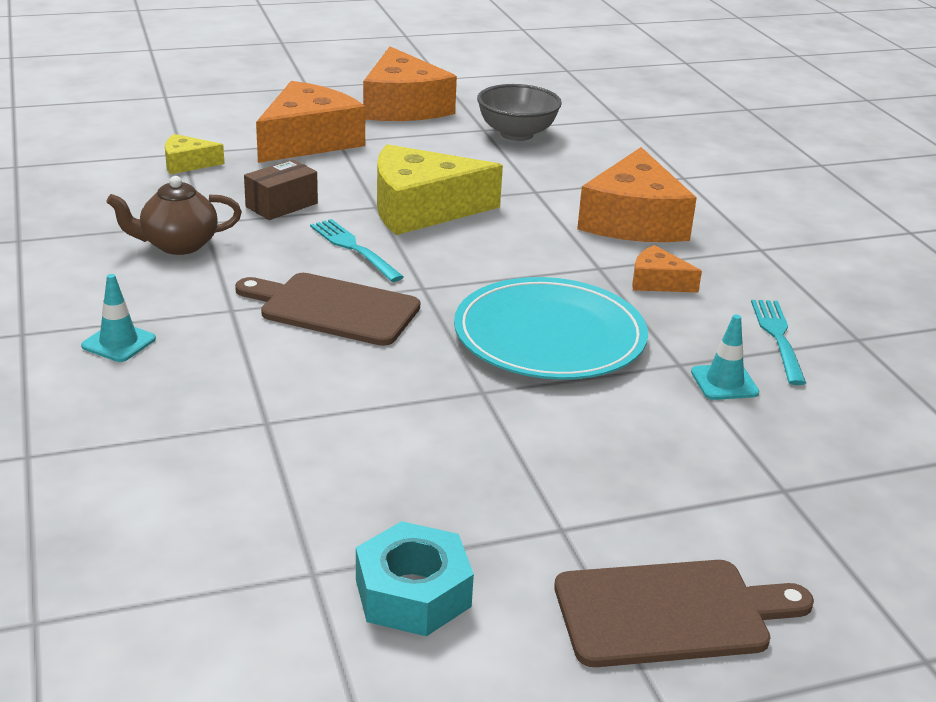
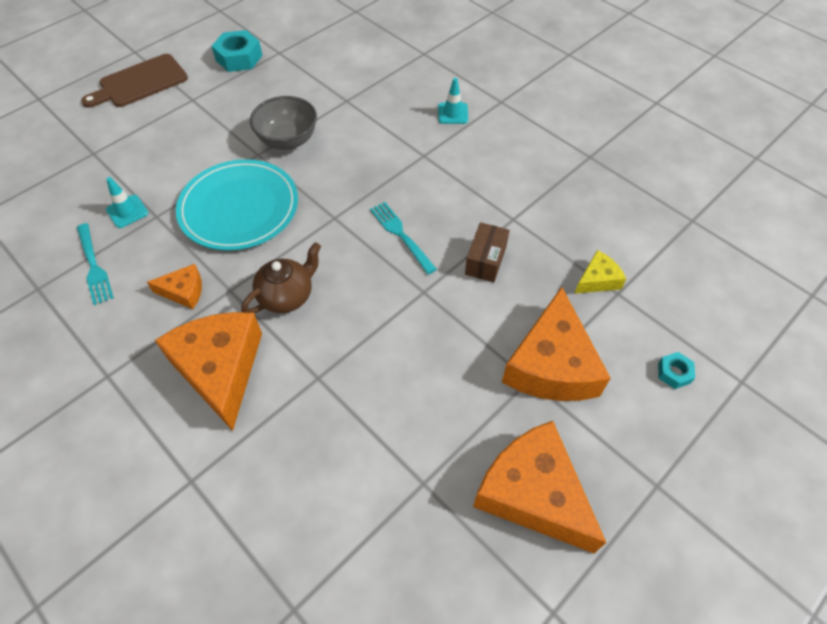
camera: 155 degrees right, 25 degrees up
(178, 245) = (503, 191): brown teapot -> brown teapot (287, 296)
(211, 112) = (674, 373): none -> turquoise nut
(334, 309) = (371, 178): brown cutting board -> none
(354, 248) = (401, 235): turquoise fork -> turquoise fork turned 150 degrees counterclockwise
(421, 209) = (390, 304): yellow cheese -> none
(516, 134) = (386, 490): grey bowl -> grey bowl (288, 140)

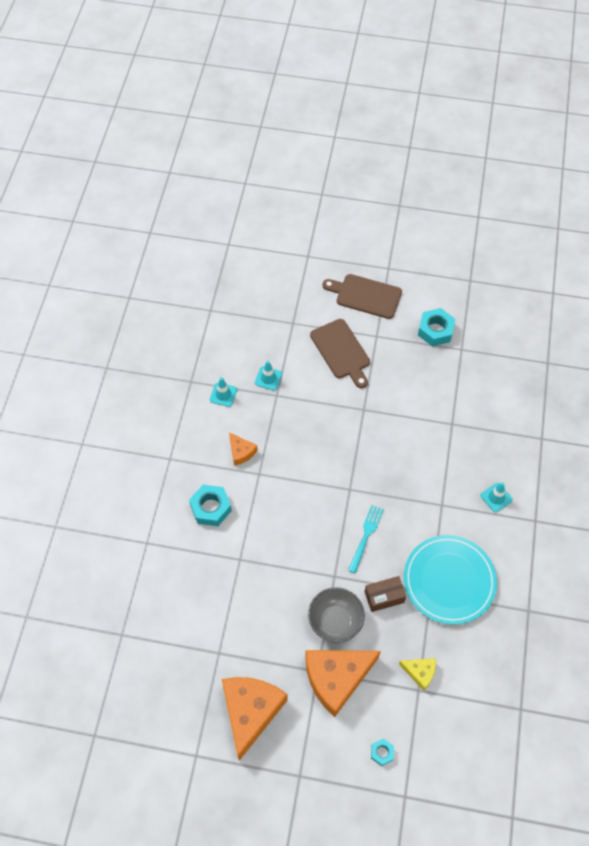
camera: 55 degrees right, 5 degrees up
(94, 266) = (223, 395): turquoise fork -> turquoise traffic cone
(174, 134) = (341, 351): none -> brown cutting board
(220, 369) = (211, 508): orange cheese -> turquoise nut
(239, 208) = (316, 433): turquoise plate -> turquoise plate (449, 580)
(287, 296) = (277, 506): brown teapot -> none
(288, 140) = (388, 417): grey bowl -> grey bowl (335, 621)

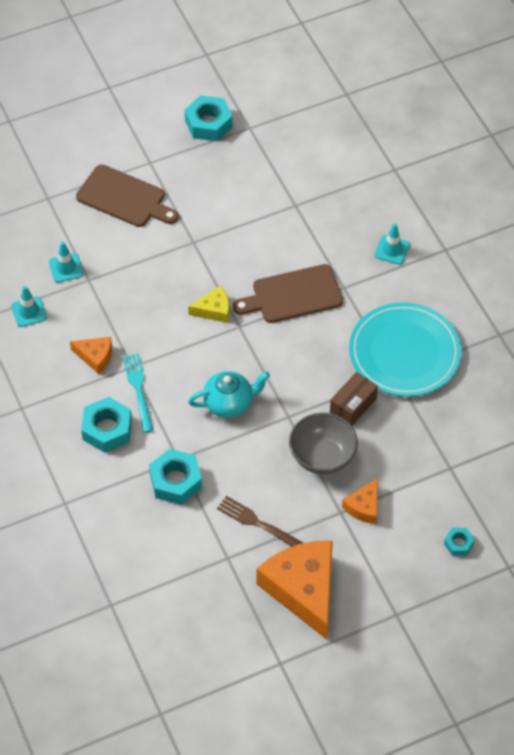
camera: 35 degrees left, 5 degrees down
(226, 574) = (175, 481): none -> turquoise nut
(257, 642) = (258, 523): none -> brown fork
(302, 540) = (229, 403): none -> turquoise teapot
(336, 678) = (364, 507): orange cheese -> orange cheese, size x0.48
(365, 296) = (106, 128): brown cutting board -> brown cutting board (293, 295)
(366, 536) = (291, 360): turquoise fork -> turquoise fork (138, 389)
(420, 672) = (440, 451): yellow cheese -> yellow cheese (214, 310)

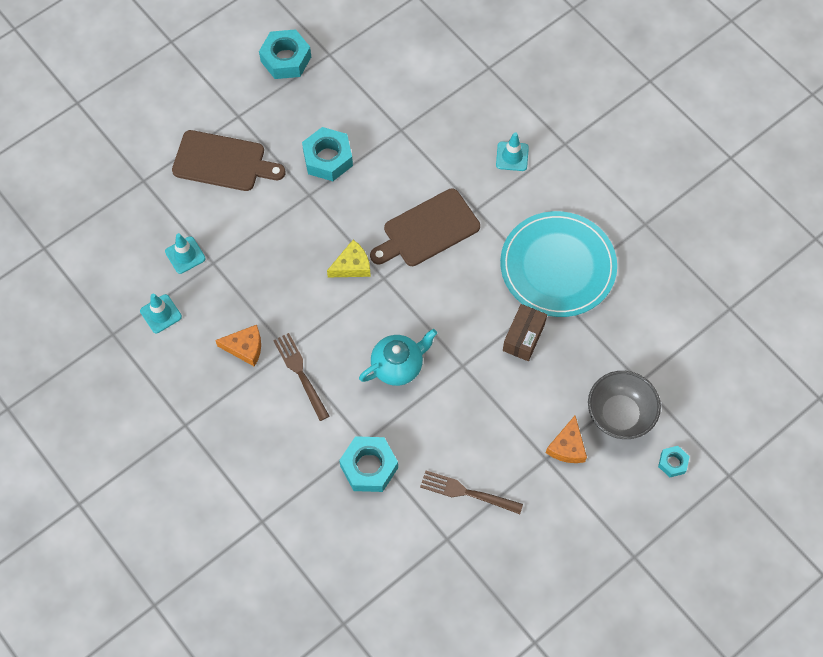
camera: 15 degrees left, 10 degrees up
(107, 429) = (281, 426): turquoise nut -> turquoise nut (328, 158)
(138, 389) = (300, 374): turquoise fork -> brown fork
(303, 589) = (533, 554): orange cheese -> none
(322, 457) = (509, 402): grey bowl -> grey bowl (619, 414)

